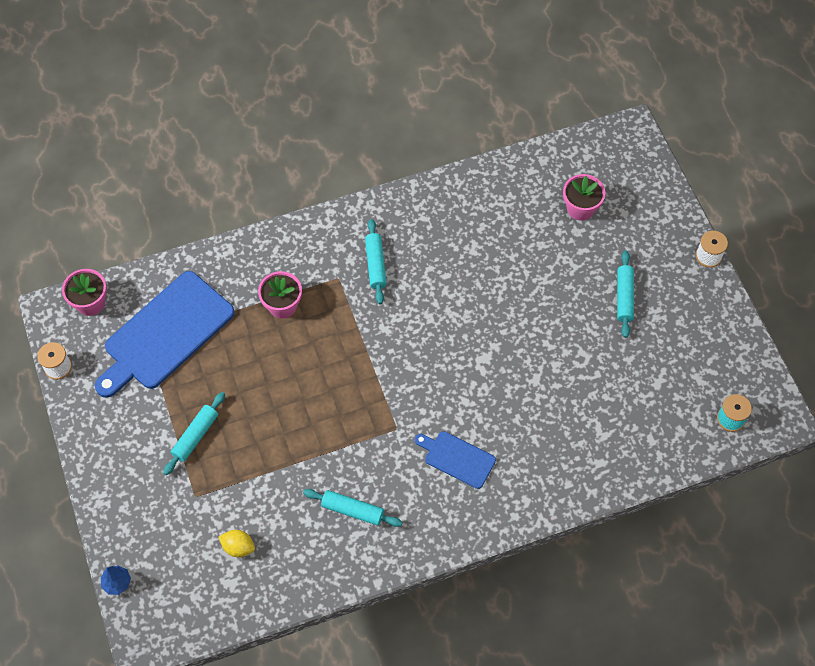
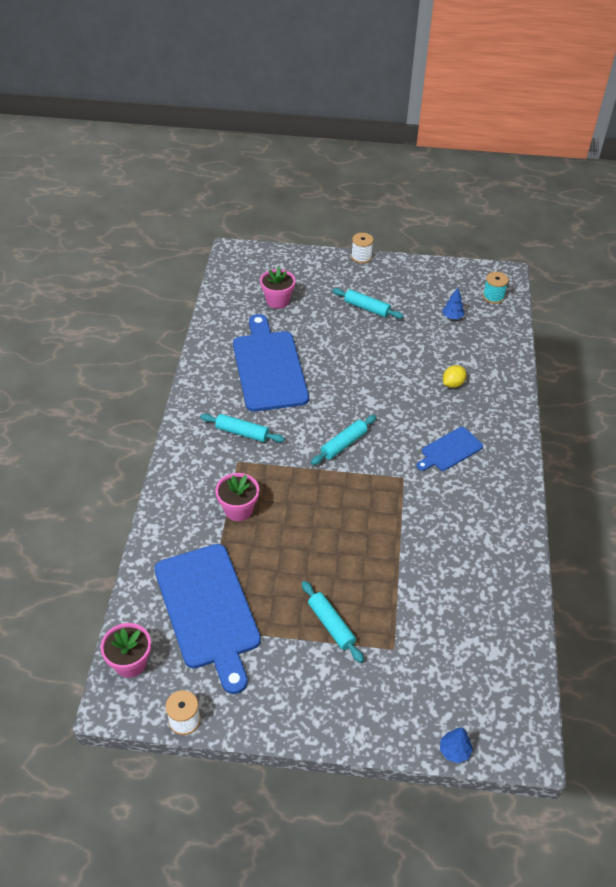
camera: 65 degrees left, 15 degrees down
(238, 547) = (461, 632): yellow lemon -> yellow lemon (453, 384)
(352, 510) = (463, 535): turquoise rolling pin -> turquoise rolling pin (343, 444)
(476, 246) = (269, 367): none -> blue cutting board
(665, 388) = (452, 317): none -> blue tree

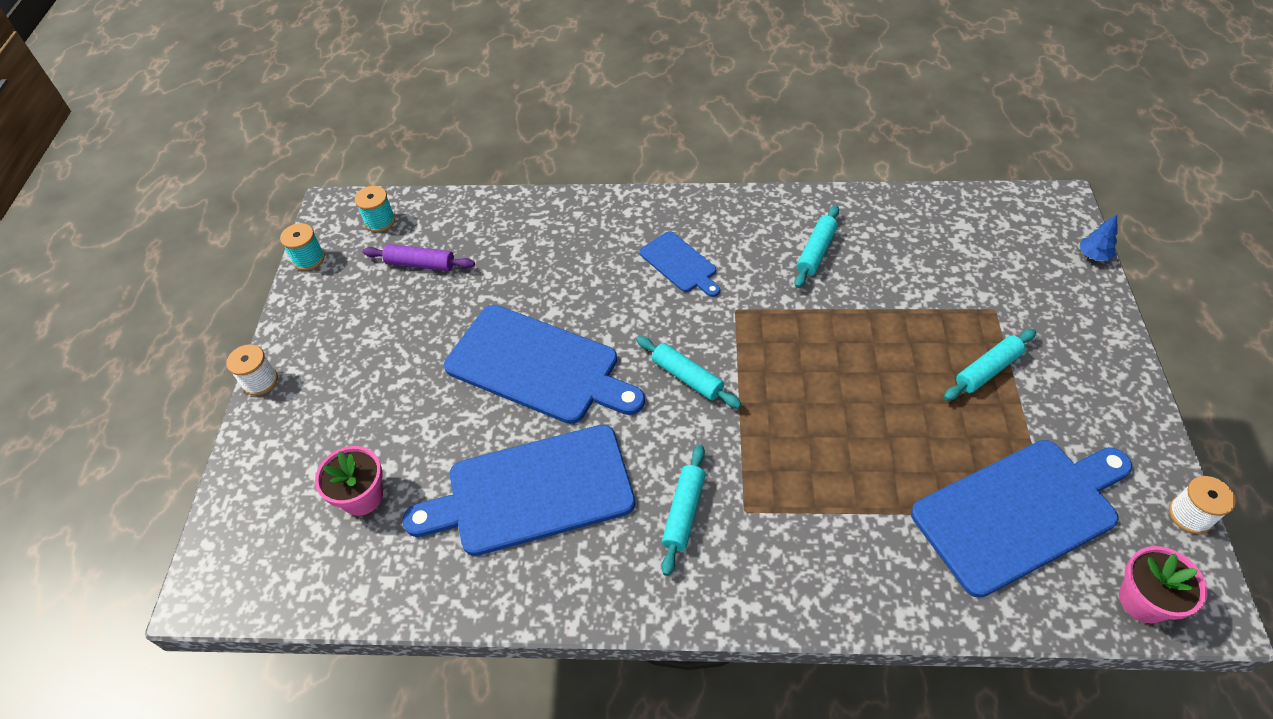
camera: 90 degrees left, 5 degrees up
(238, 509) = (837, 497): pink flower pot -> none
(360, 372) = (538, 366): none -> blue cutting board
(367, 308) = (392, 366): turquoise rolling pin -> turquoise rolling pin (816, 252)
(452, 317) = (420, 264): blue tree -> purple rolling pin
(453, 384) = (558, 262): yellow lemon -> none
(458, 268) = (308, 259): none -> turquoise spool

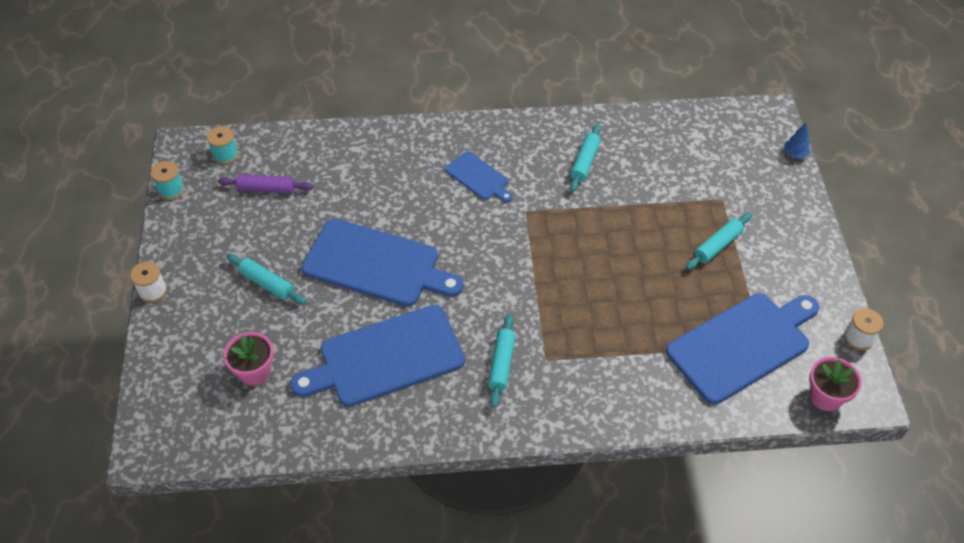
camera: 10 degrees left, 0 degrees up
(687, 377) = (493, 265): turquoise rolling pin -> turquoise rolling pin (267, 284)

